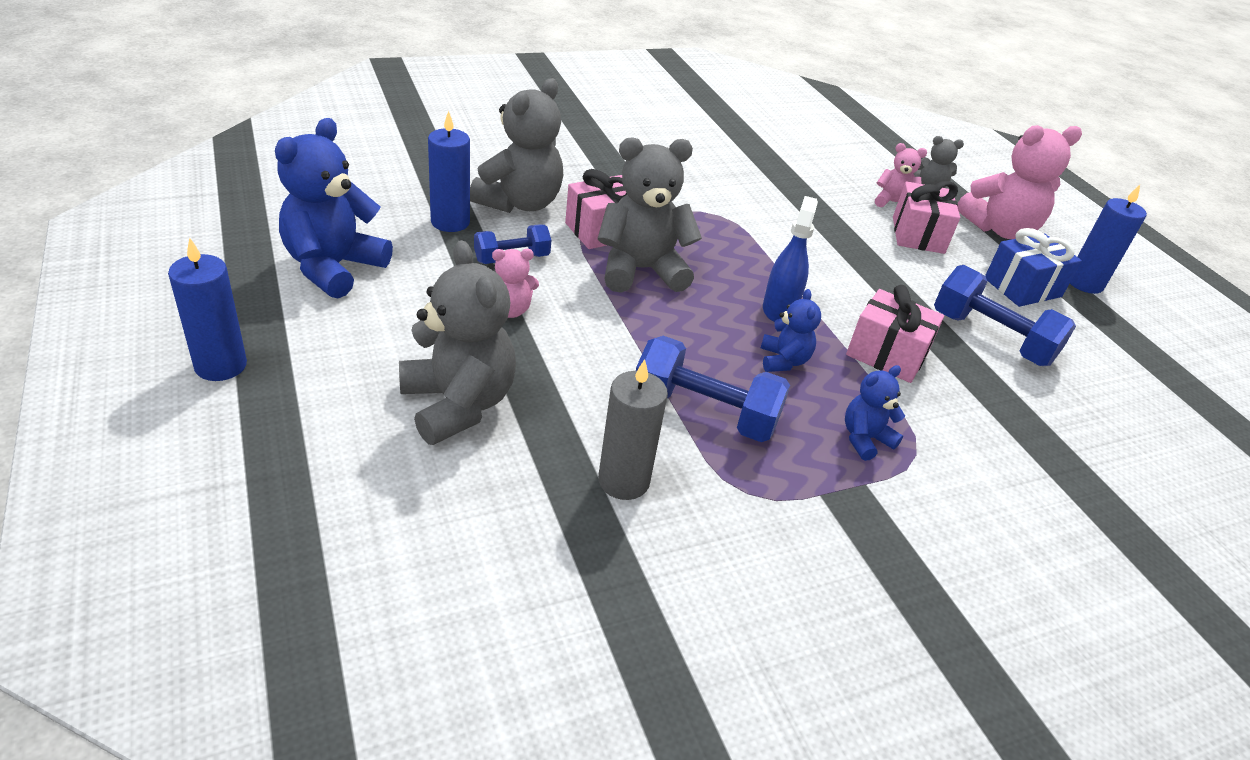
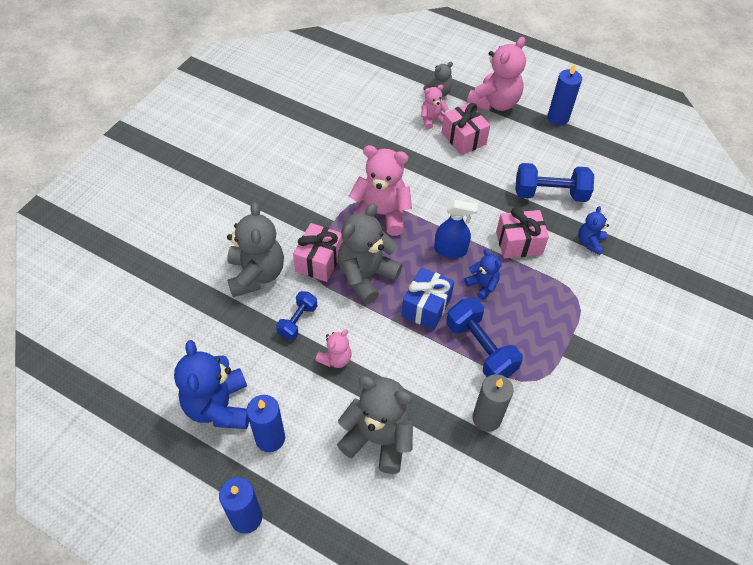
camera: 35 degrees left, 15 degrees up
(450, 222) = (237, 321): blue candle -> blue candle (270, 438)
(704, 412) = (480, 348): blue dumbbell -> blue dumbbell turned 75 degrees clockwise
(727, 236) = (381, 214): none -> pink teddy bear
(779, 309) = (450, 250): blue spray bottle -> blue spray bottle turned 120 degrees clockwise
(865, 439) = (553, 307): blue teddy bear -> blue teddy bear (590, 242)
(1022, 287) = (536, 143): blue gift -> blue gift (426, 307)

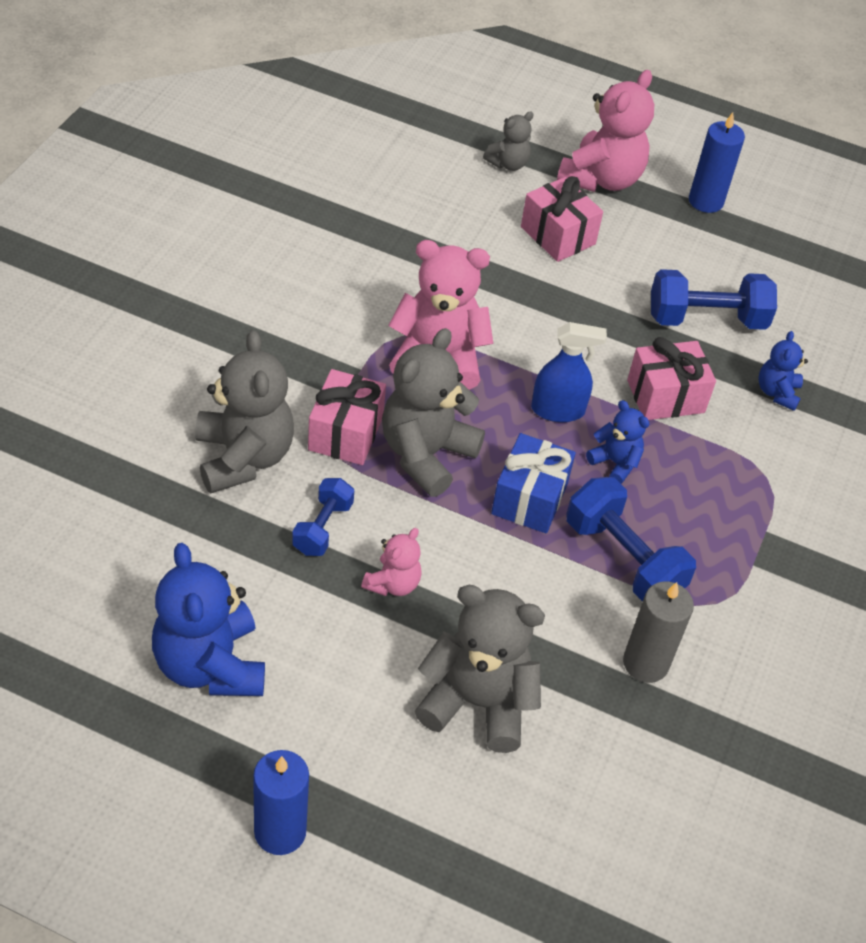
camera: 10 degrees left, 5 degrees down
(270, 438) = (302, 709): blue candle -> none
(432, 120) = (503, 207): pink teddy bear -> none

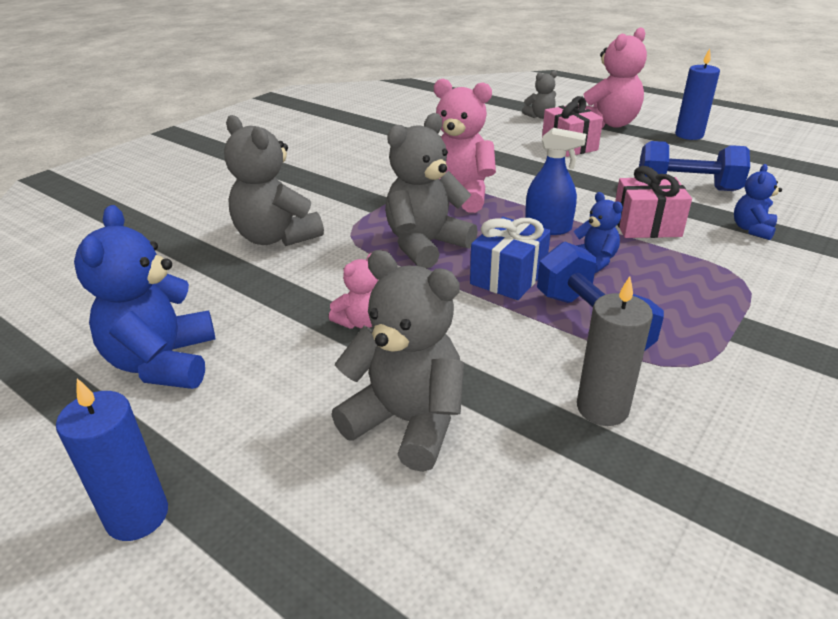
camera: 20 degrees right, 15 degrees down
(243, 457) = (276, 237): grey teddy bear -> grey teddy bear turned 135 degrees clockwise
(323, 528) = (317, 281): blue dumbbell -> none
(346, 433) = (365, 230): pink gift -> none

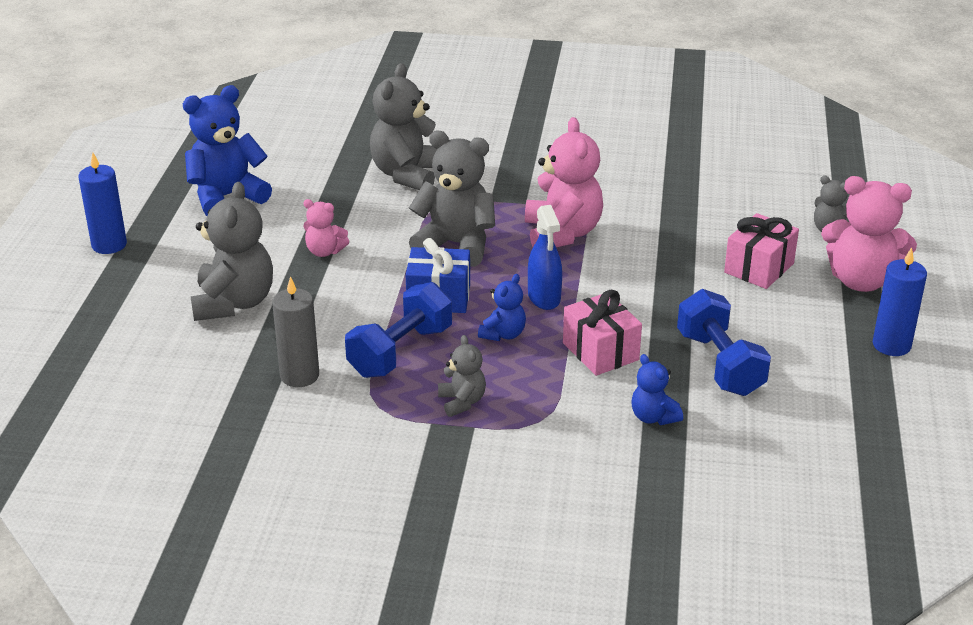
camera: 60 degrees right, 0 degrees up
(698, 311) = (462, 402): none -> grey teddy bear
(752, 229) = (653, 417): blue teddy bear -> blue teddy bear turned 120 degrees counterclockwise

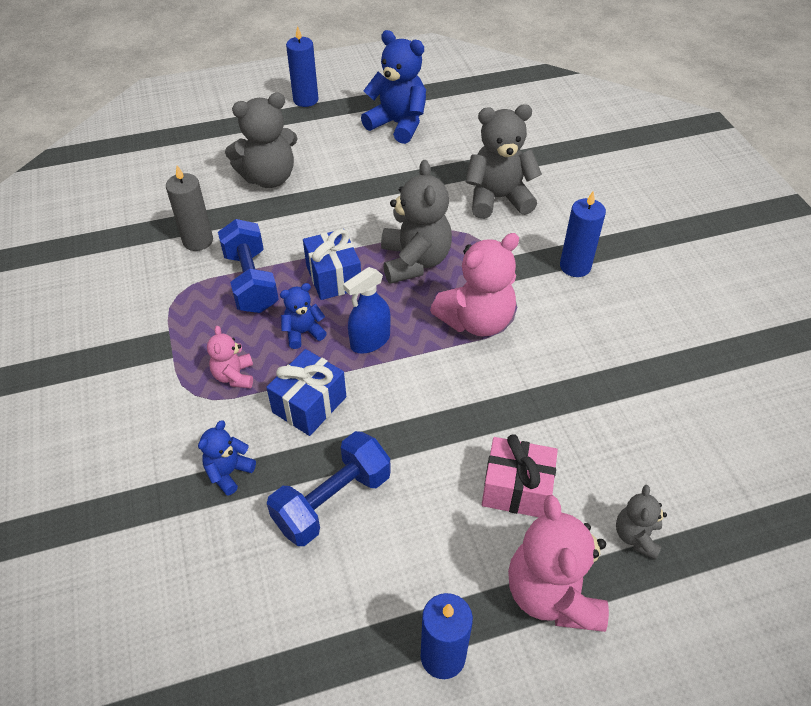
camera: 65 degrees right, 15 degrees up
(324, 251) = (359, 195): pink teddy bear -> pink teddy bear (234, 376)
(400, 351) = (251, 281): blue dumbbell -> blue dumbbell turned 60 degrees clockwise
(462, 402) = (201, 338): grey teddy bear -> none
(503, 334) = (303, 333): blue teddy bear -> blue teddy bear turned 150 degrees clockwise
(534, 165) = (575, 266): none -> blue candle
(600, 351) = (309, 404): pink gift -> blue gift

